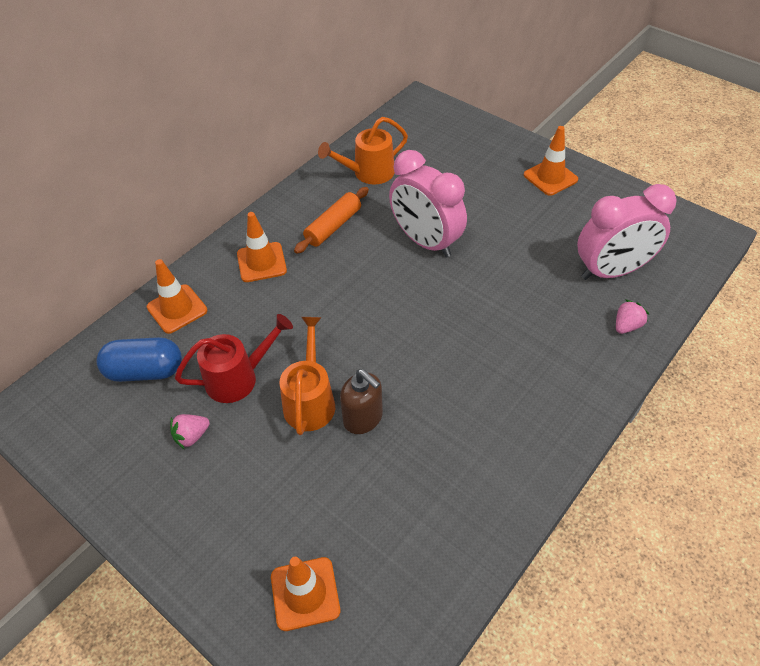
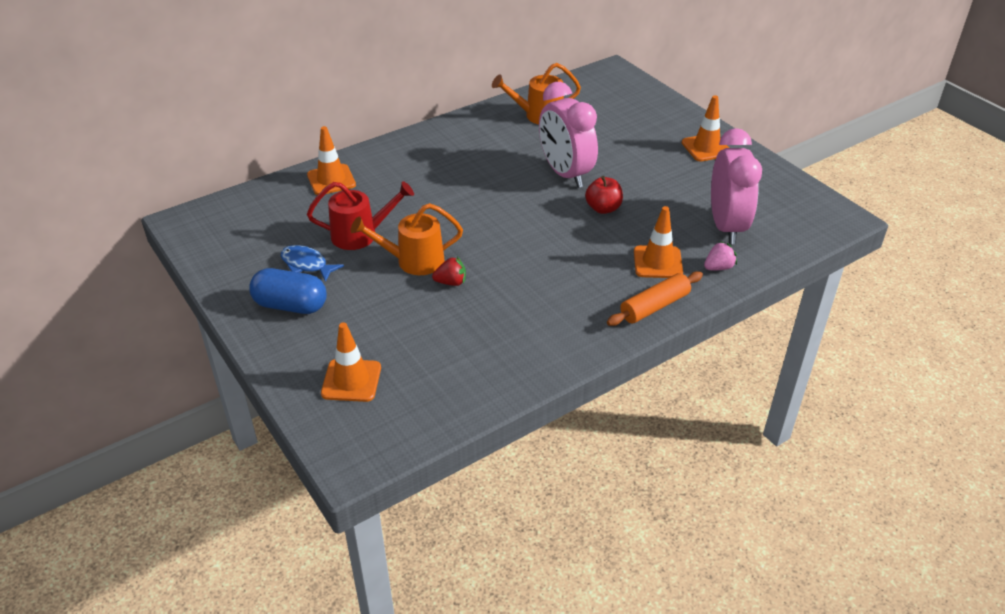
camera: 15 degrees right, 10 degrees down
(145, 371) = (288, 215): blue capsule -> blue capsule (291, 305)
(191, 436) = (306, 264): pink strawberry -> blue fish
(261, 262) = (415, 162): orange traffic cone -> orange traffic cone (657, 262)
(310, 400) = (413, 261): orange watering can -> orange watering can turned 120 degrees counterclockwise
(333, 226) = (488, 148): orange rolling pin -> orange rolling pin (654, 306)
(363, 418) = (451, 282): brown soap dispenser -> red strawberry
(482, 278) = (603, 208): none -> red apple
(611, 271) = (726, 226): pink clock -> pink clock turned 90 degrees counterclockwise

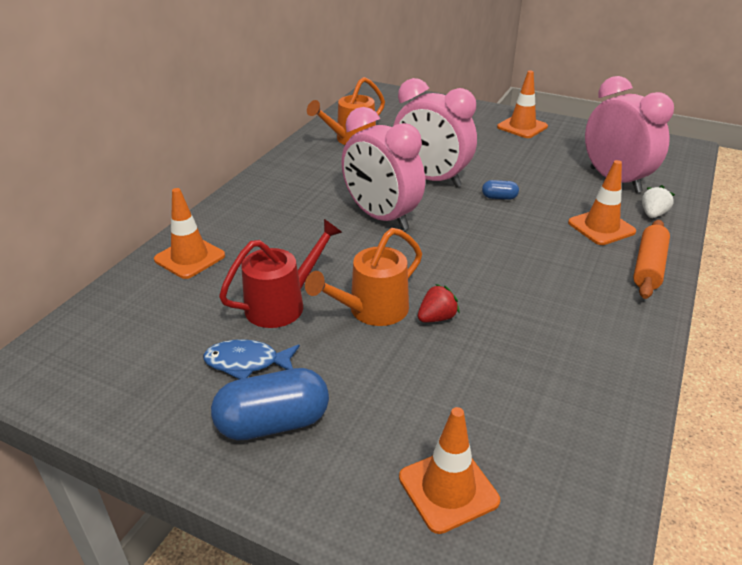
camera: 30 degrees left, 5 degrees down
(491, 194) = (381, 217): none -> pink clock
(603, 208) = (499, 197): red apple -> blue capsule
(718, 267) = (653, 214): pink strawberry -> white strawberry

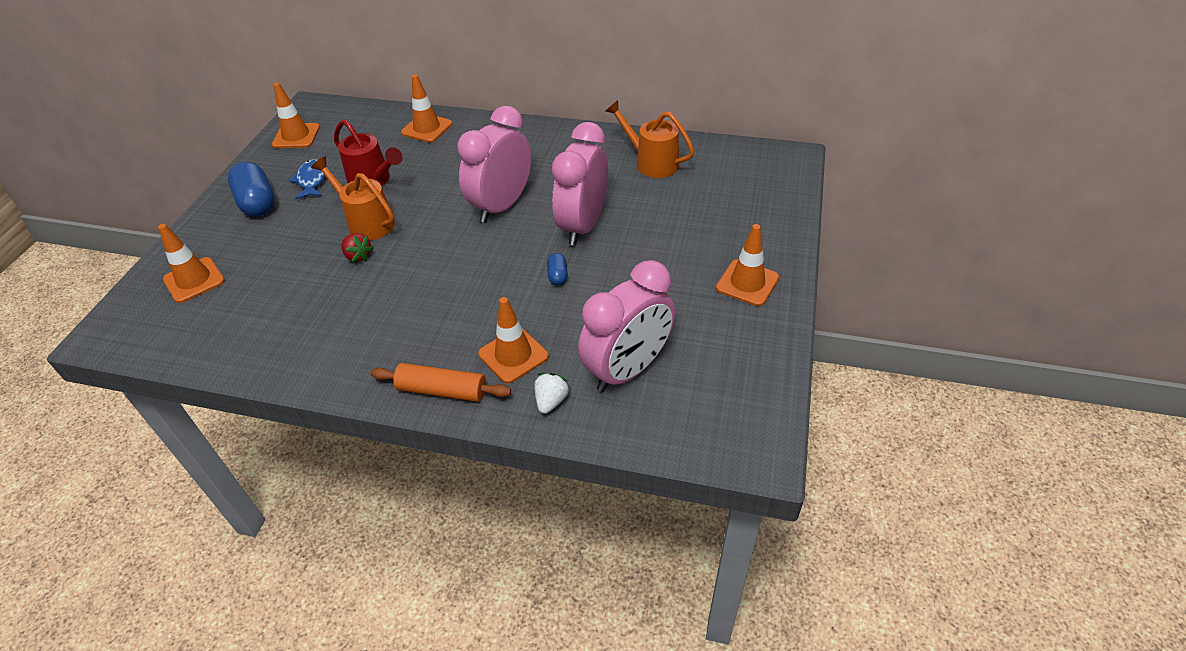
camera: 80 degrees right, 10 degrees up
(105, 384) = (296, 136): none -> orange traffic cone
(653, 214) = (551, 401): white strawberry -> white strawberry turned 90 degrees counterclockwise

